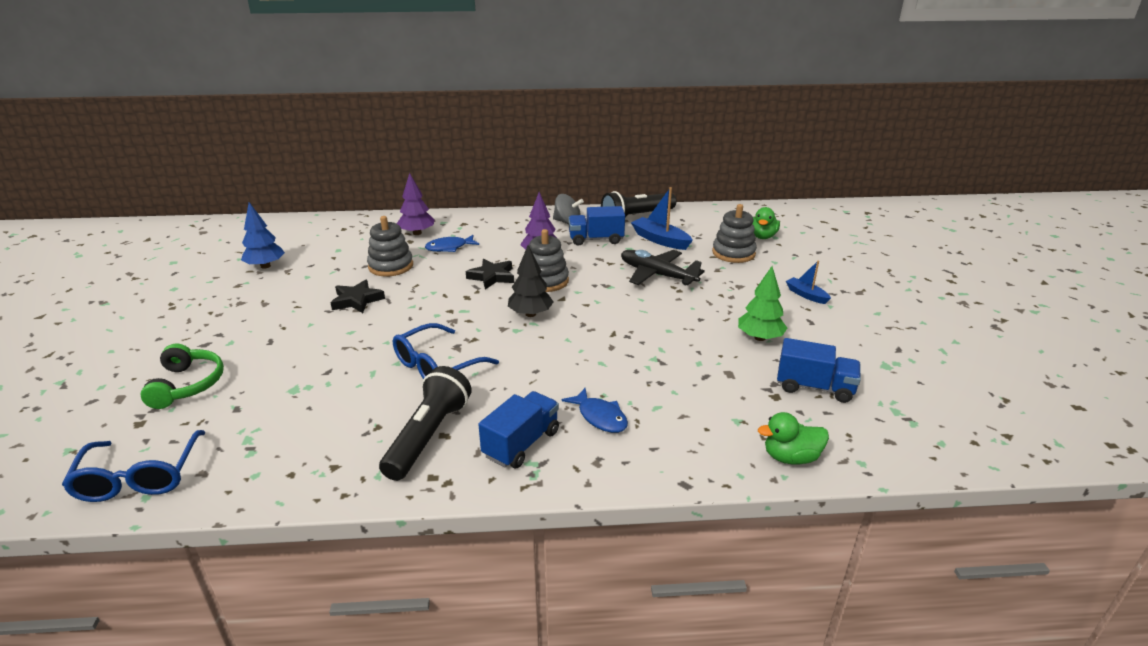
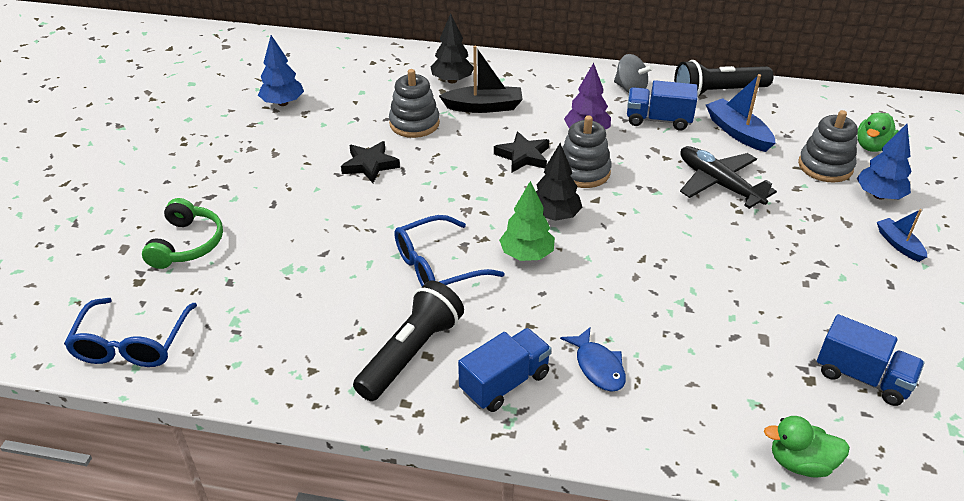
camera: 15 degrees right, 10 degrees up
(417, 233) = (452, 80): purple tree -> black tree
(449, 248) = (484, 107): blue fish -> black boat
(760, 338) = (818, 296): green tree -> green tree (527, 254)
(779, 266) = (879, 195): none -> blue tree

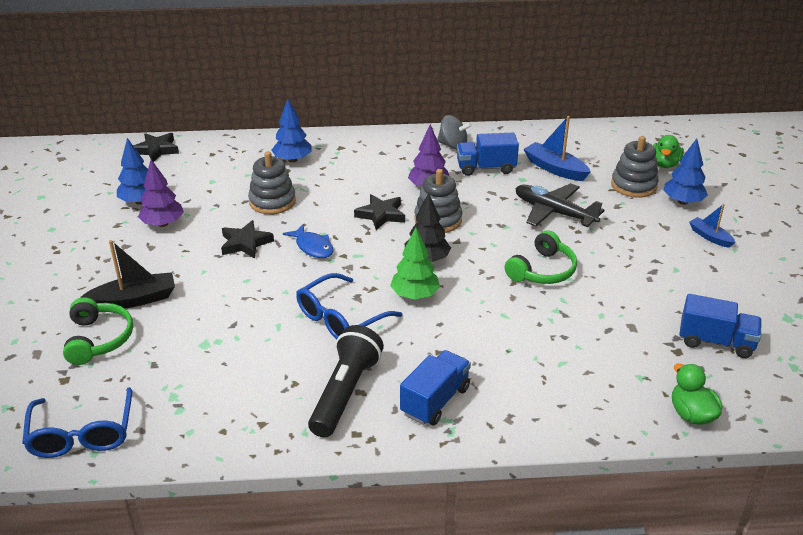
camera: 15 degrees left, 5 degrees down
(296, 130) = (163, 224): none -> purple tree
(319, 50) = (156, 150): none -> black star
(452, 80) = (292, 160): black tree -> blue tree
(484, 107) = (330, 178): black boat -> black boat (134, 300)
(598, 366) = (508, 373): blue fish -> blue fish (313, 247)
(681, 251) = (542, 270): none -> green headphones
(717, 93) = (527, 139): black flashlight -> none
(800, 463) = (691, 414): green duck -> green duck turned 75 degrees clockwise

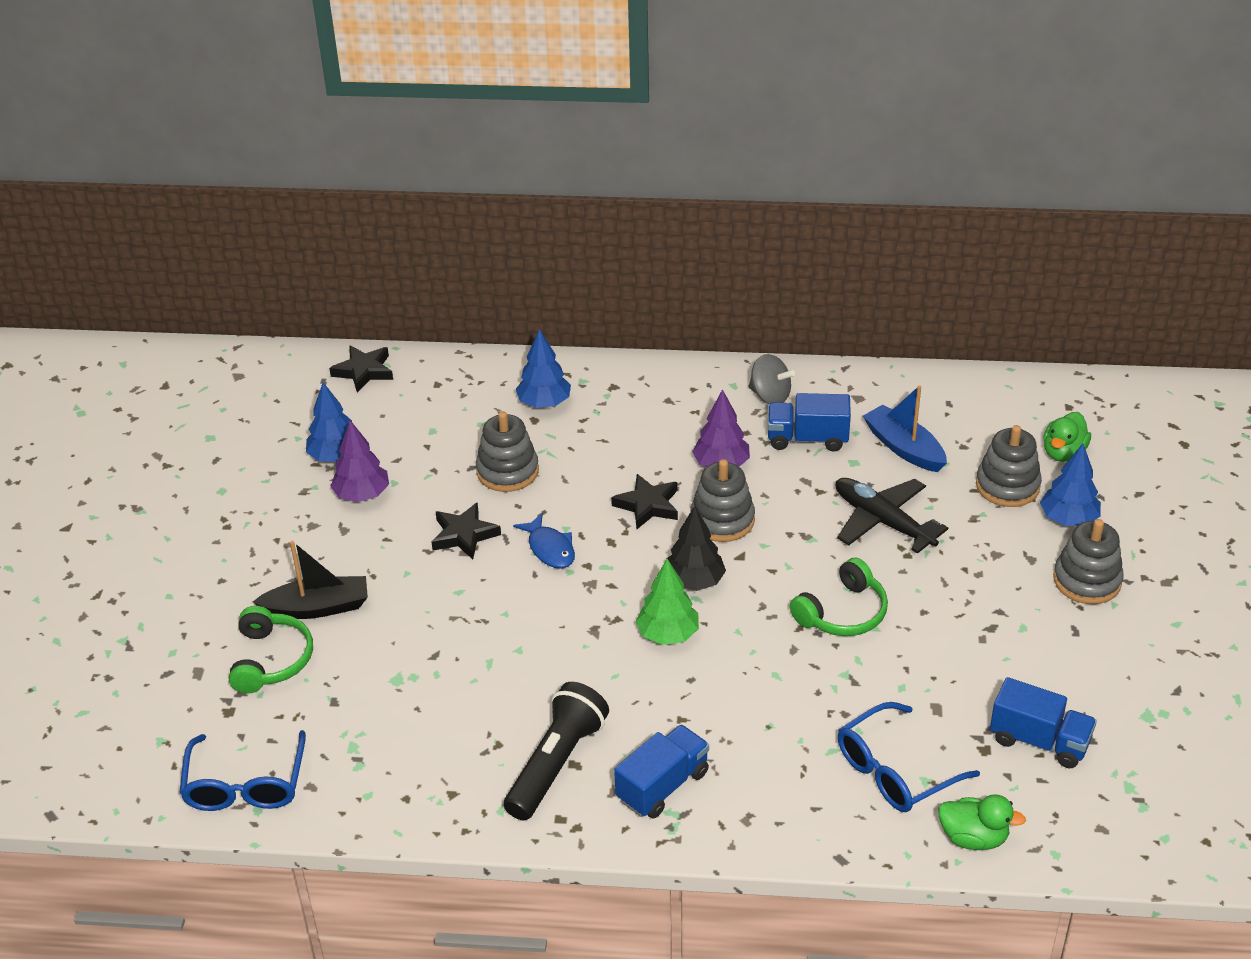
camera: 10 degrees right, 5 degrees up
(340, 318) = (568, 659): blue glasses -> blue glasses (895, 771)
(691, 414) = (973, 838): green duck -> green duck turned 120 degrees clockwise
(710, 237) = (1087, 580): blue boat -> grey stacking toy

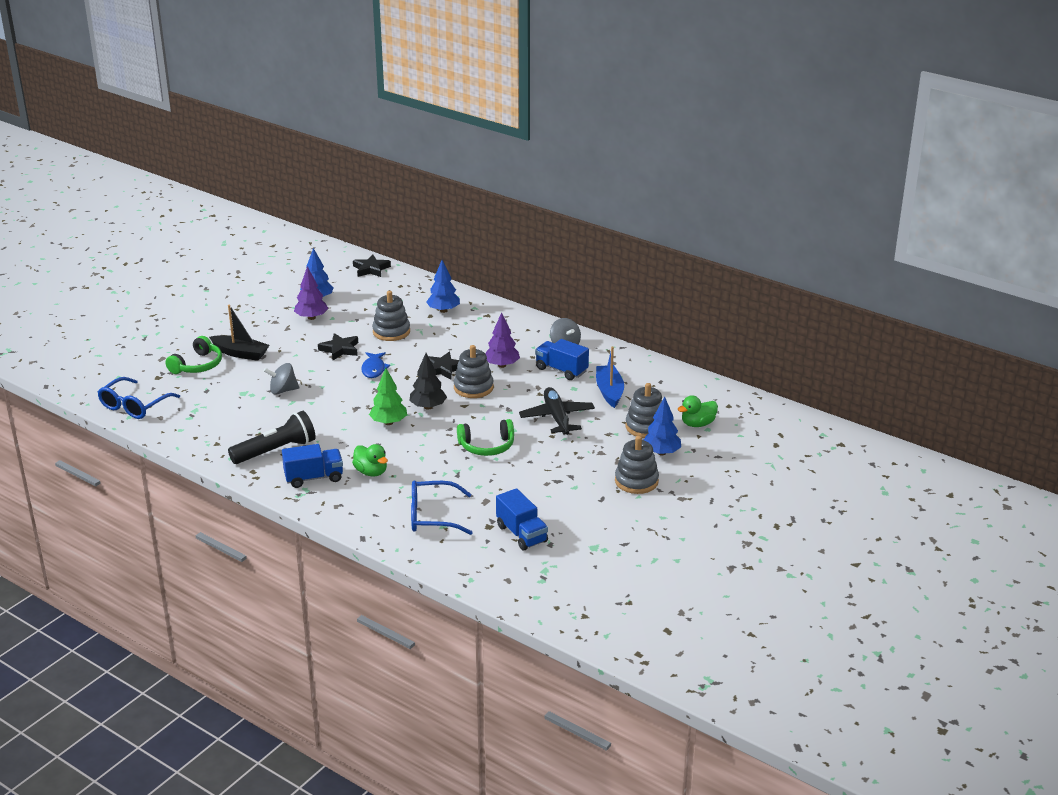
camera: 30 degrees right, 10 degrees down
(454, 647) = (283, 390): none -> grey spinning top
(973, 838) = (437, 556): green duck -> green duck (371, 472)

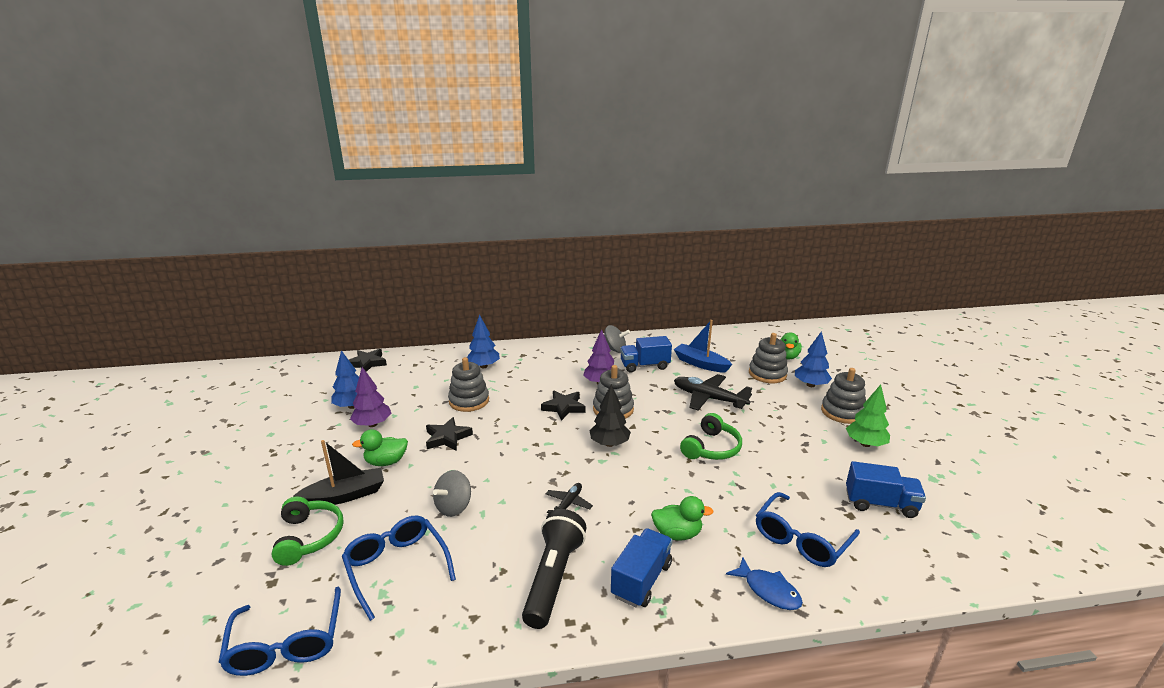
camera: 45 degrees left, 5 degrees down
(215, 403) = (396, 567): none -> blue glasses
(285, 346) = (386, 462): none -> green duck
(342, 424) = (568, 504): none -> black plane
(374, 369) = (508, 438): blue fish -> blue fish (768, 590)
(389, 422) = (604, 476): green tree -> green tree (865, 444)

